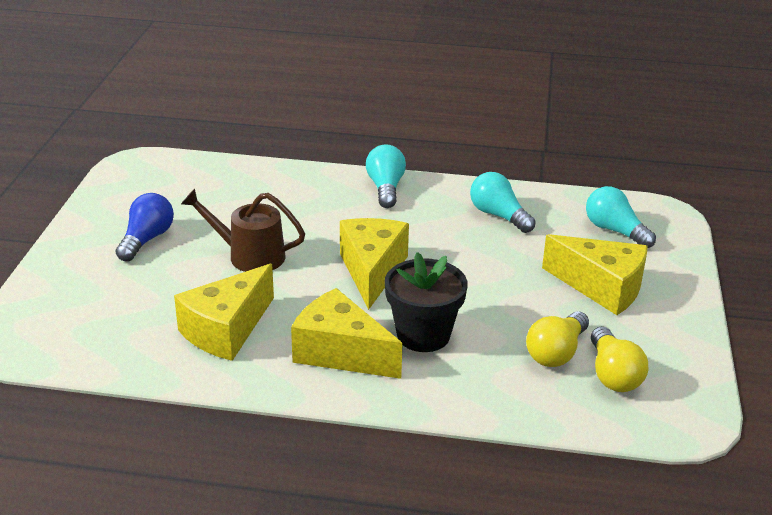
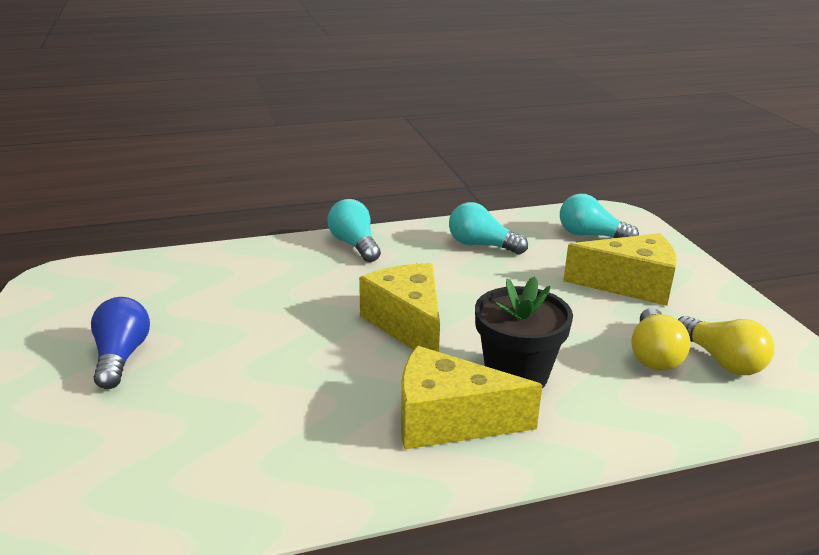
camera: 25 degrees left, 5 degrees down
(226, 330) = (296, 435): yellow cheese -> none
(249, 256) = (262, 343): brown watering can -> none

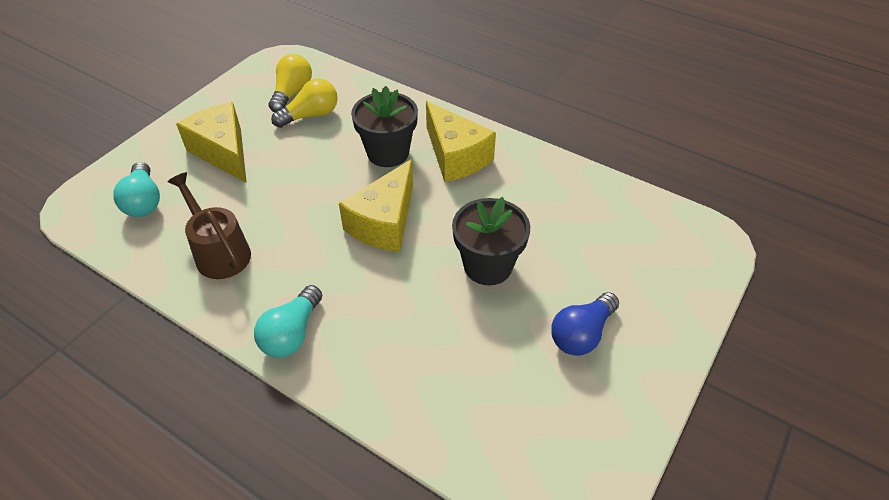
camera: 130 degrees left, 20 degrees up
(268, 351) = (488, 266): none -> black flower pot
(481, 245) = (219, 252): turquoise light bulb -> brown watering can

